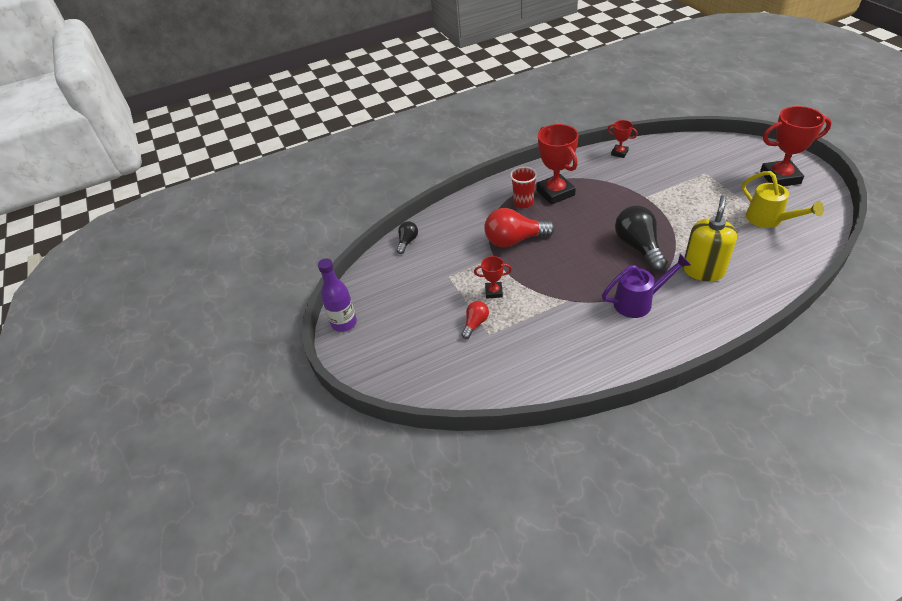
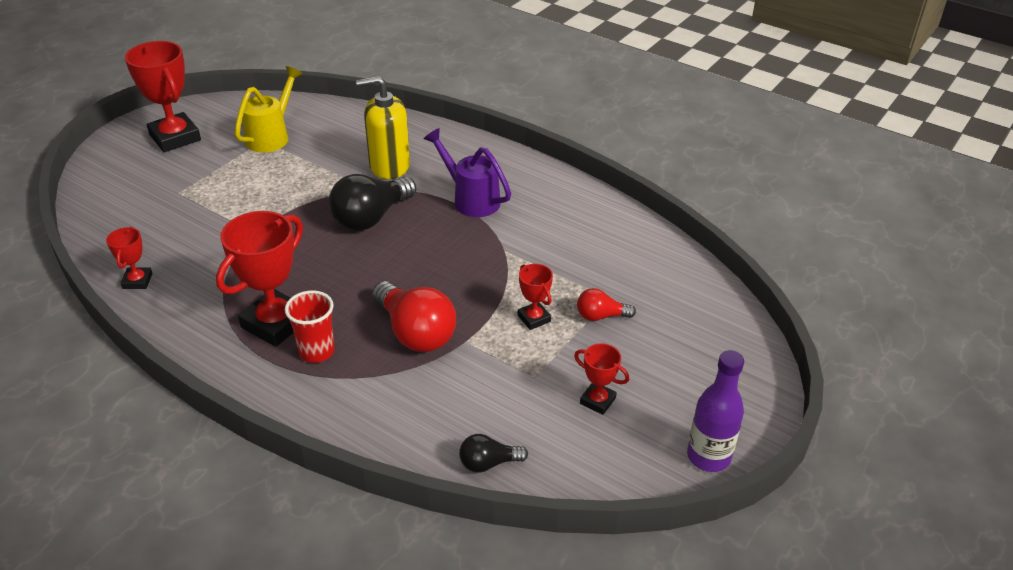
camera: 125 degrees left, 5 degrees down
(413, 295) = (597, 401): none -> red trophy

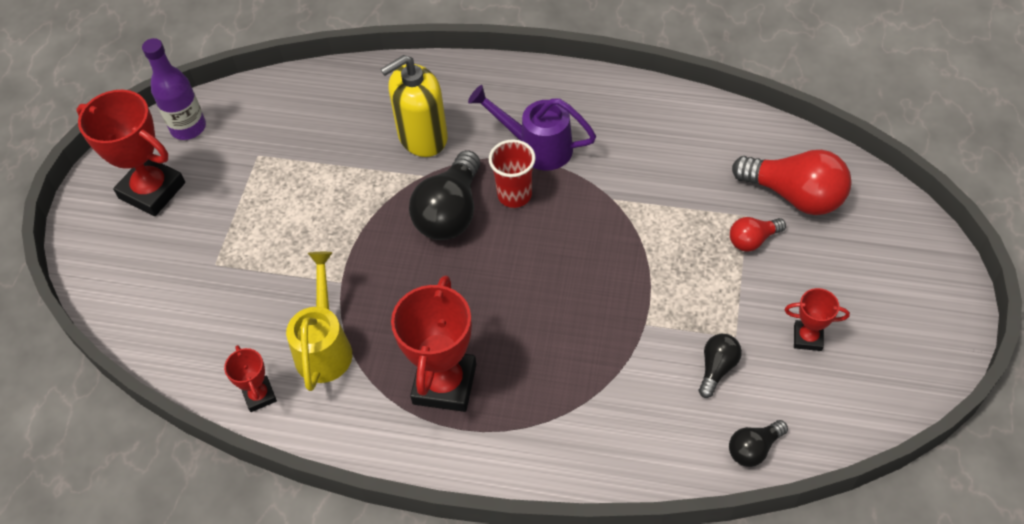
camera: 20 degrees left, 15 degrees up
(272, 136) = (263, 145): yellow watering can -> yellow watering can (325, 346)
(317, 352) = (510, 399): red cup -> red cup (514, 195)
(415, 332) = (591, 335): red light bulb -> red light bulb (794, 195)
(501, 393) = (717, 368): none -> black light bulb
(534, 318) = (692, 269): red trophy -> none
(708, 456) = (936, 354): purple bottle -> purple bottle (188, 128)

